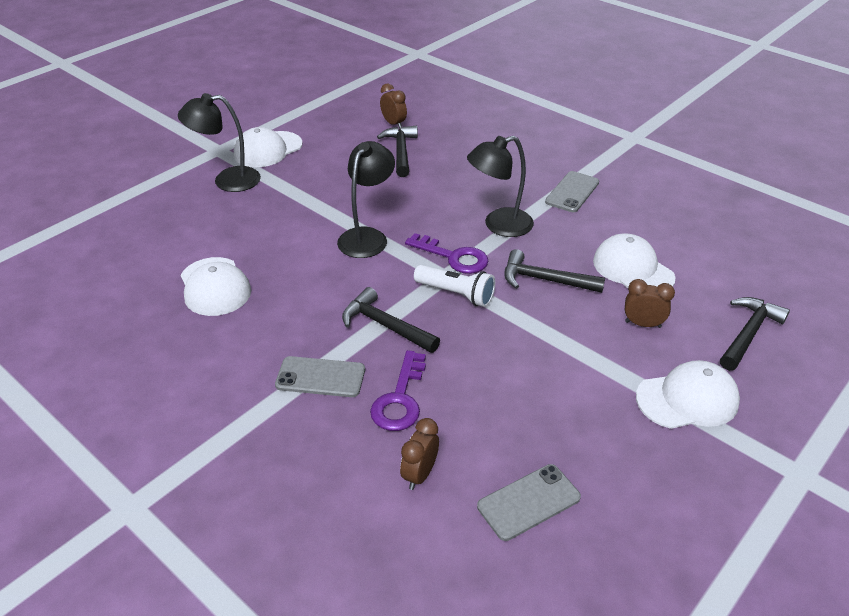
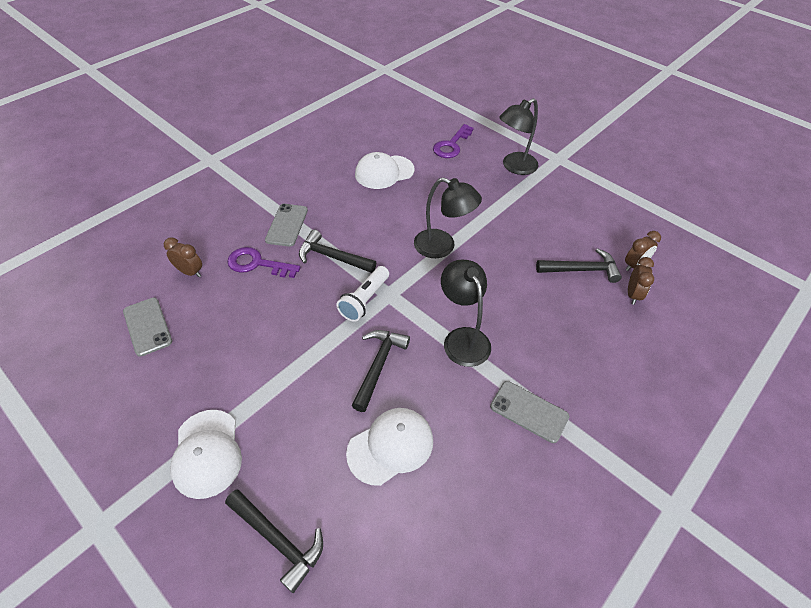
camera: 90 degrees right, 10 degrees up
(227, 180) = (514, 167): black lamp -> black lamp turned 120 degrees counterclockwise
(268, 149) = (565, 185): white cap -> none
(385, 325) = (332, 257): black hammer -> black hammer turned 105 degrees counterclockwise
(453, 257) = (414, 301): purple key -> purple key (451, 145)
(643, 324) = (307, 438): brown clock -> brown clock (632, 295)

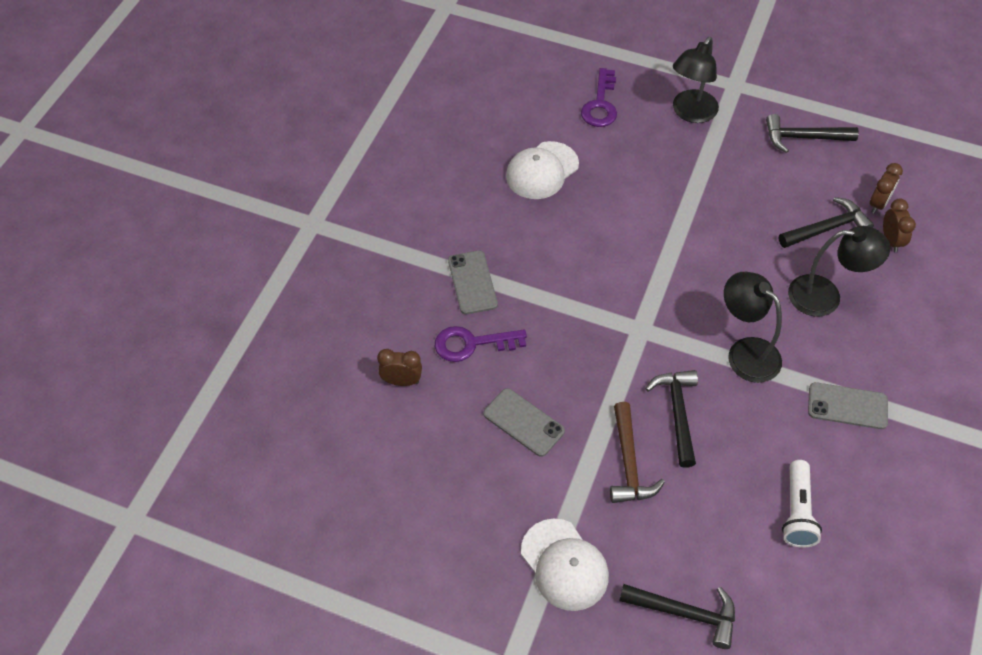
camera: 20 degrees left, 5 degrees up
(147, 326) = (402, 461): grey phone -> grey phone (523, 422)
(314, 390) = (629, 463): none -> brown hammer
(332, 257) = (552, 305): black hammer -> black hammer (803, 138)
(364, 300) = (619, 346): white flashlight -> white flashlight (797, 512)
(390, 446) = (737, 490): white cap -> none
(442, 247) = (666, 250): black lamp -> black lamp (825, 296)

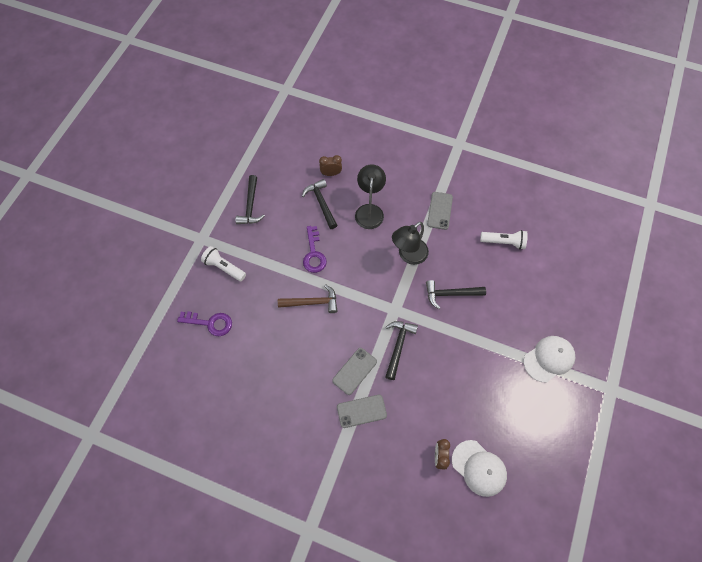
camera: 90 degrees left, 10 degrees up
(472, 344) = (409, 411): purple key -> purple key (314, 254)
(523, 422) = (463, 379): grey phone -> grey phone (354, 371)
(542, 171) = (268, 364): white cap -> white cap (479, 468)
(629, 463) = (484, 322): brown hammer -> brown hammer (312, 302)
(685, 613) = (566, 300): black hammer -> black hammer (398, 346)
(690, 113) = (224, 267): black lamp -> white flashlight
(878, 204) = (304, 175): brown clock -> none

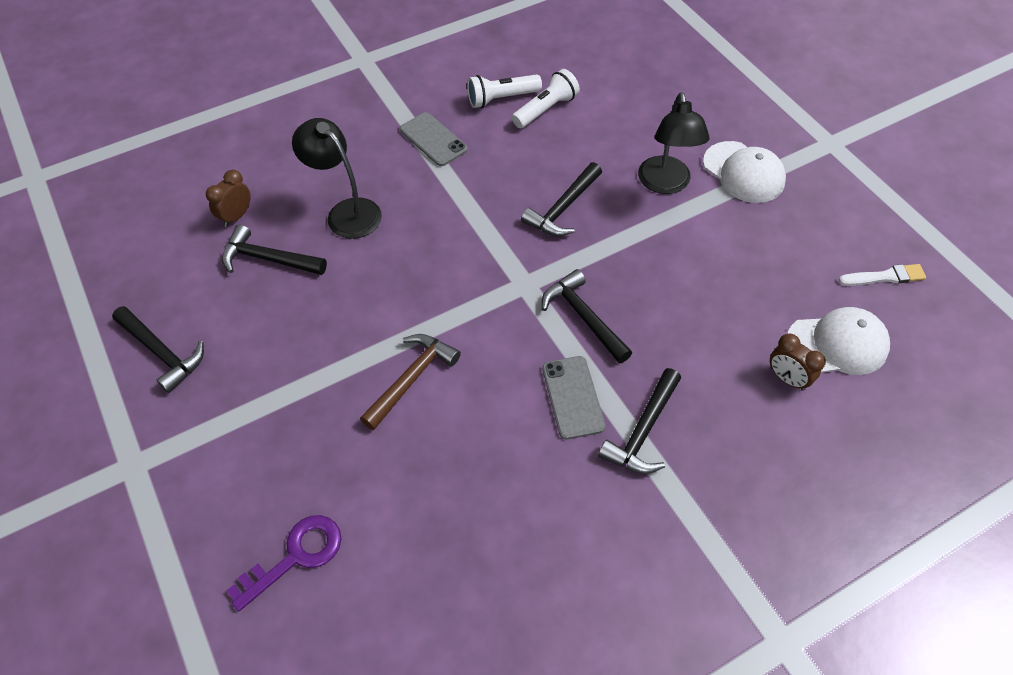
camera: 50 degrees left, 10 degrees down
(224, 267) = (221, 465): white flashlight -> white flashlight (501, 99)
(314, 254) = (336, 323): purple key -> none
(361, 411) = (643, 431): grey phone -> black hammer
(408, 255) = (461, 215): black lamp -> black lamp (665, 184)
(541, 468) = (885, 277): none -> white brush
(549, 359) = (743, 172): white cap -> white cap turned 135 degrees clockwise

